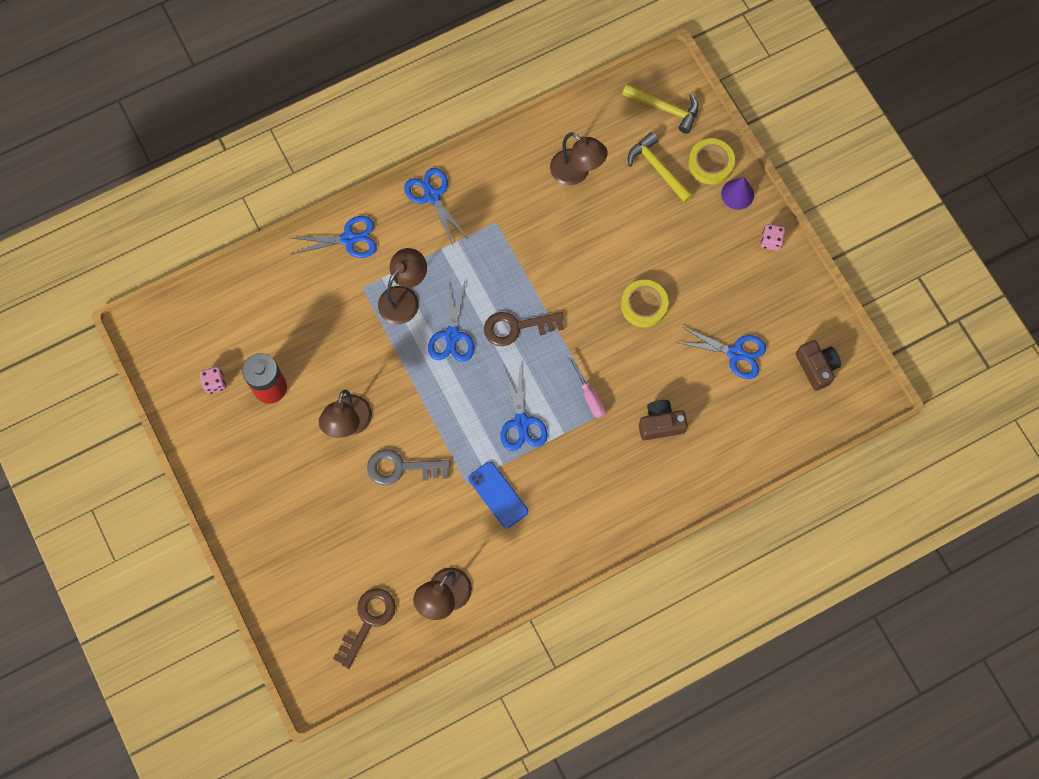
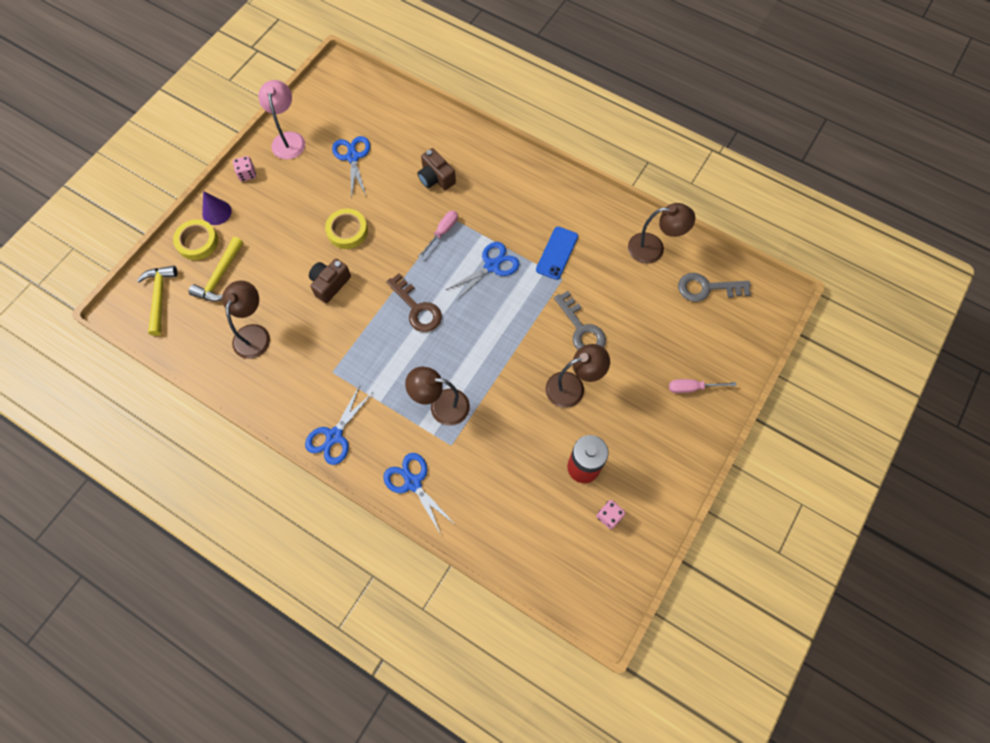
camera: 120 degrees left, 5 degrees down
(278, 534) = (692, 388): none -> pink screwdriver
(368, 621) = (707, 288): brown key -> grey key
(452, 336) = (452, 351): blue scissors -> none
(796, 300) = (288, 139): none -> pink lamp
(816, 367) = (335, 106): brown camera -> brown camera (330, 284)

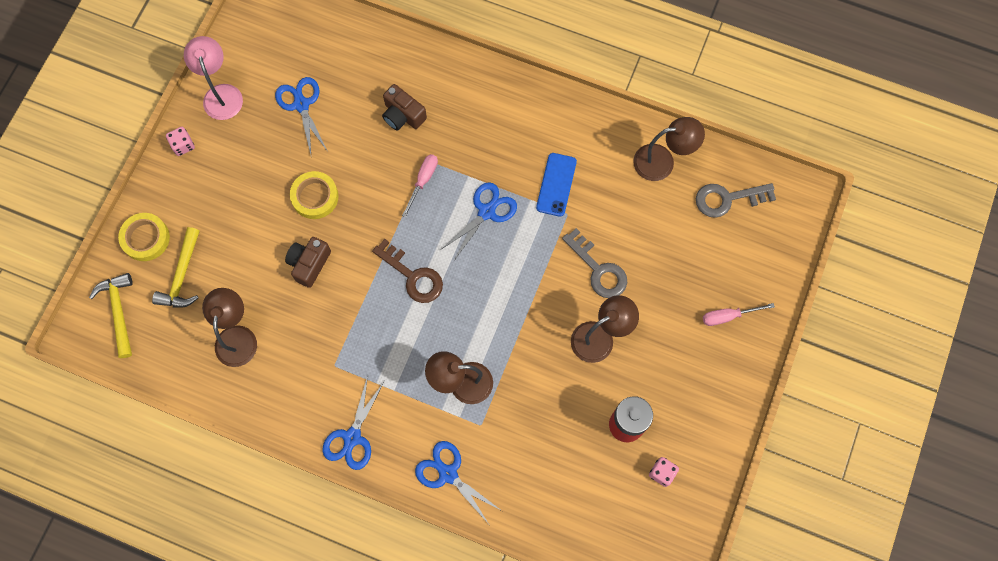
camera: 10 degrees left, 5 degrees up
(217, 212) = (159, 198): purple cone -> none

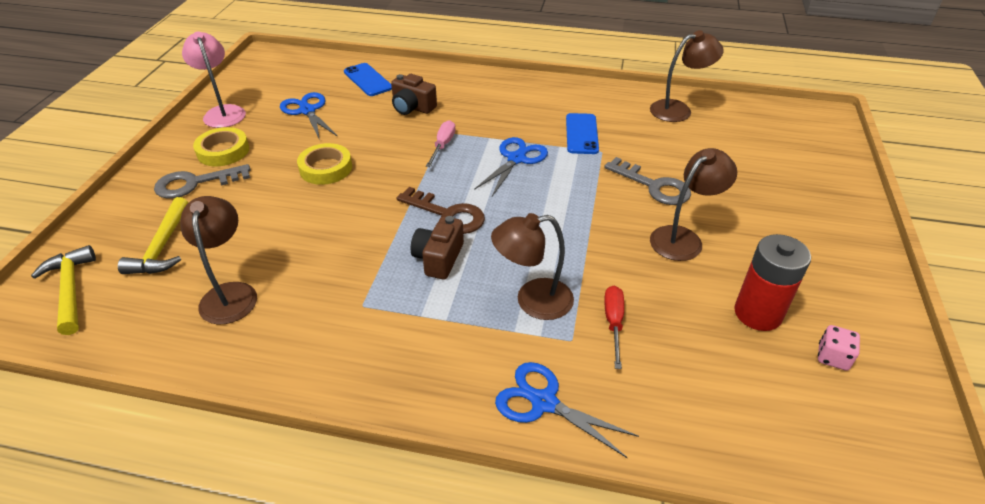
camera: 10 degrees left, 30 degrees down
(146, 238) = (121, 221): yellow tape -> yellow tape (223, 151)
(183, 145) = (177, 148): pink dice -> none
(309, 264) = (322, 219): brown camera -> brown camera (438, 258)
(352, 437) = (396, 379): blue scissors -> none
(364, 59) = (368, 80): none -> blue phone
(515, 415) = (613, 323): none -> red screwdriver
(727, 199) = (755, 125): grey key -> grey key (195, 183)
(728, 316) = (813, 204): pink screwdriver -> none

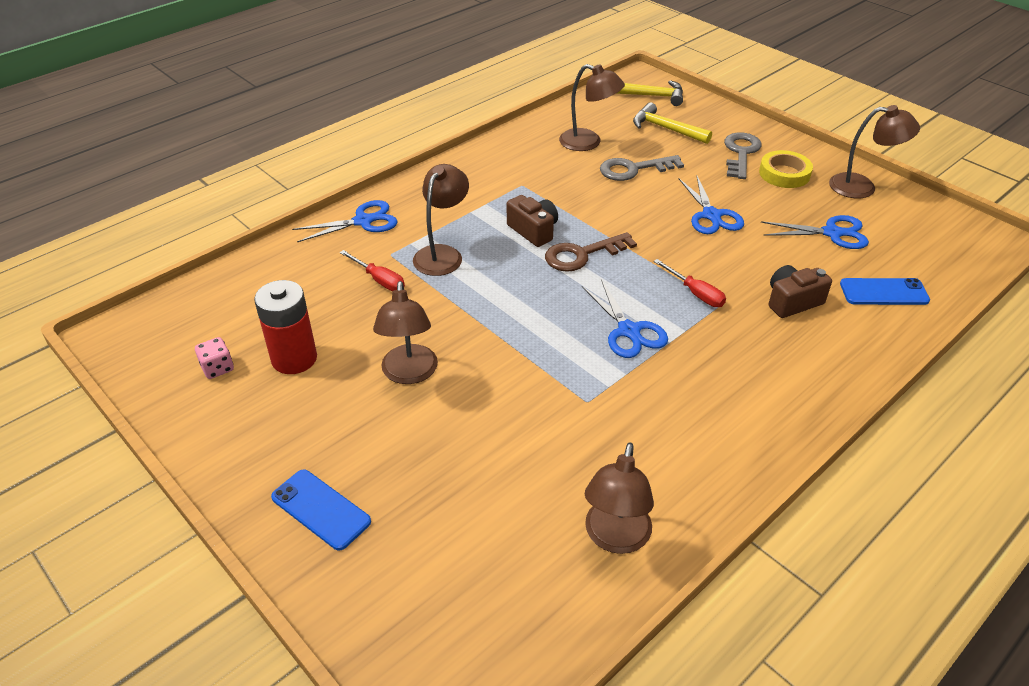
camera: 125 degrees right, 0 degrees up
(223, 112) = (862, 187): pink lamp -> brown lamp
(326, 168) = (711, 215): yellow tape -> blue scissors
(443, 145) = (695, 293): pink screwdriver -> red screwdriver
(581, 134) = (634, 405): blue phone -> blue phone (321, 509)
(653, 186) = (494, 403): grey key -> grey key (634, 169)

